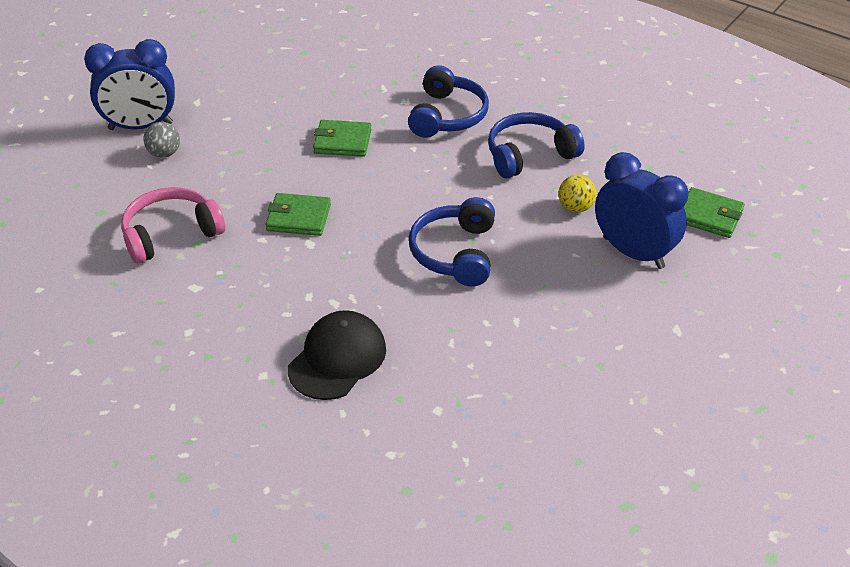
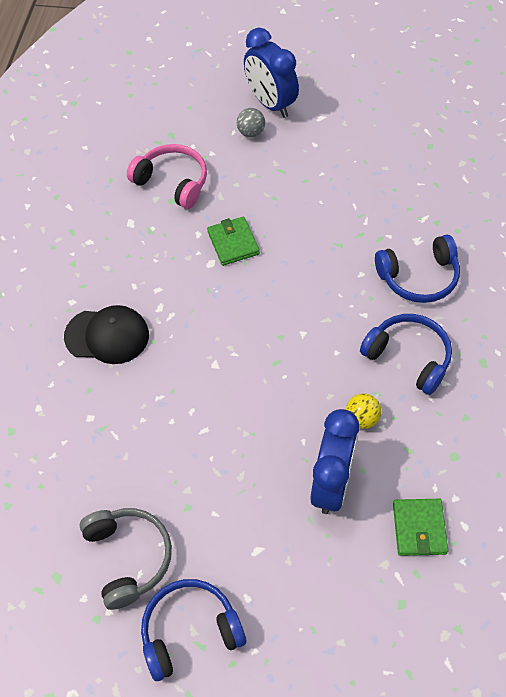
camera: 65 degrees right, 15 degrees up
(342, 141) = (336, 225): green wallet -> none
(455, 253) = (255, 358): blue headphones -> blue headphones (190, 631)
(634, 433) = (128, 557): none -> grey headphones

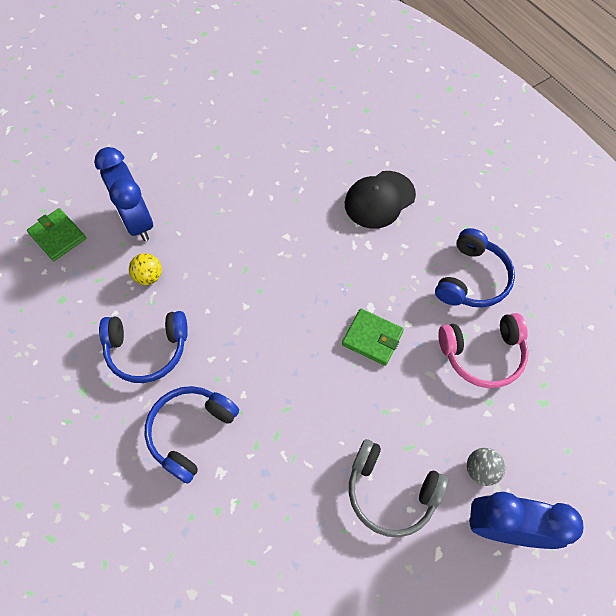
camera: 135 degrees right, 5 degrees up
(128, 557) = (226, 104): grey headphones -> grey headphones (391, 491)
(190, 631) = (158, 98): blue headphones -> blue headphones (471, 279)

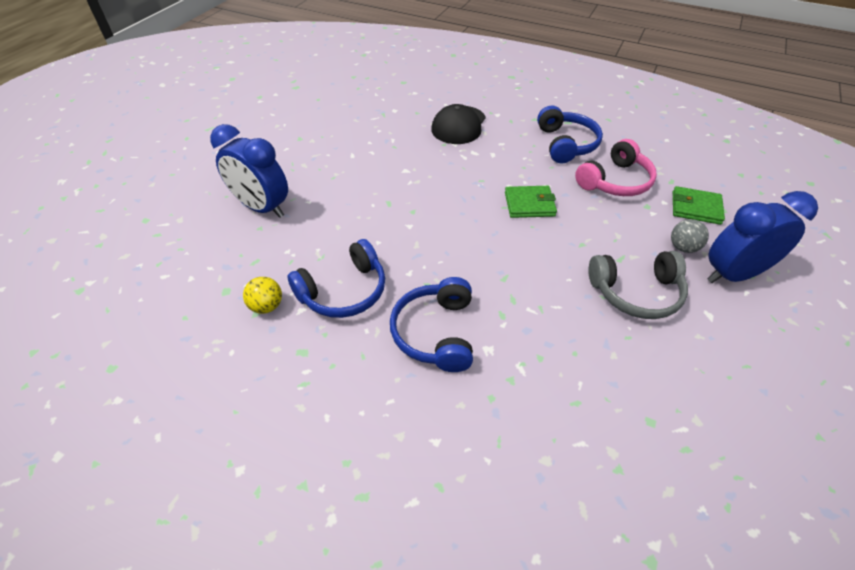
camera: 30 degrees left, 15 degrees down
(58, 236) = (187, 246): green wallet -> green wallet (695, 208)
(149, 276) = (304, 240): yellow ball -> yellow ball (267, 306)

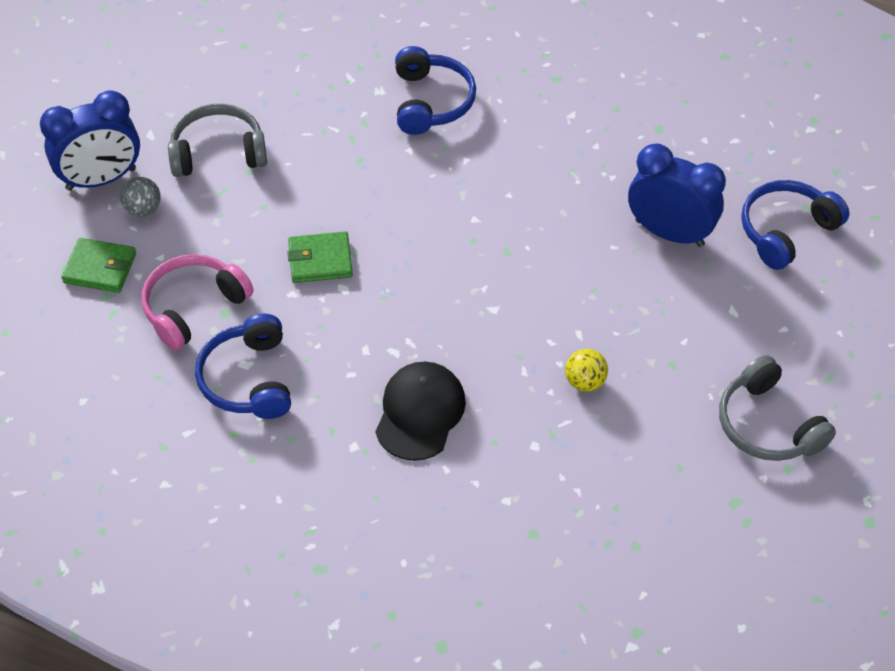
camera: 175 degrees right, 5 degrees up
(259, 112) = (768, 424): none -> grey headphones
(267, 306) = (607, 116): yellow ball -> yellow ball (585, 382)
(344, 291) = (533, 135): blue headphones -> blue headphones (786, 231)

